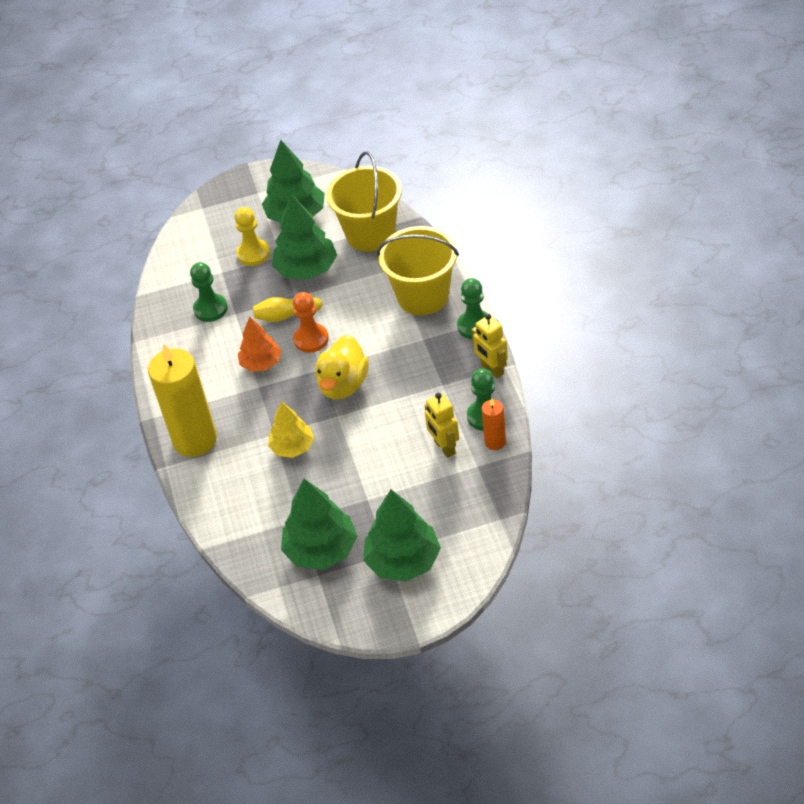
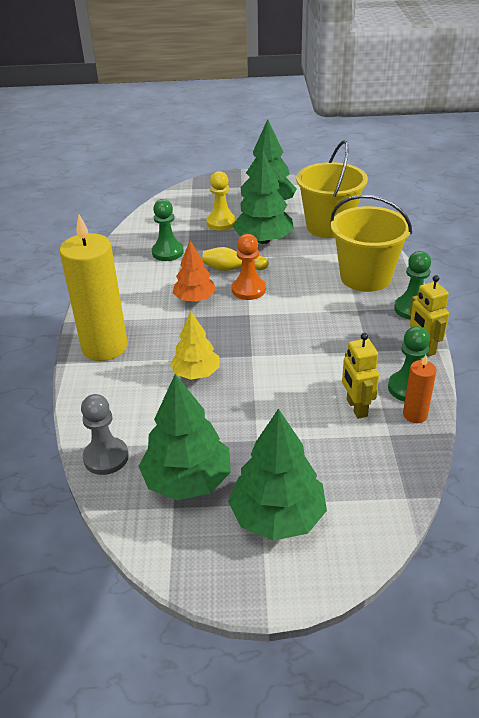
camera: 10 degrees right, 10 degrees down
(245, 548) = (106, 457): none -> grey pawn
(343, 385) = (266, 331): yellow duck -> none

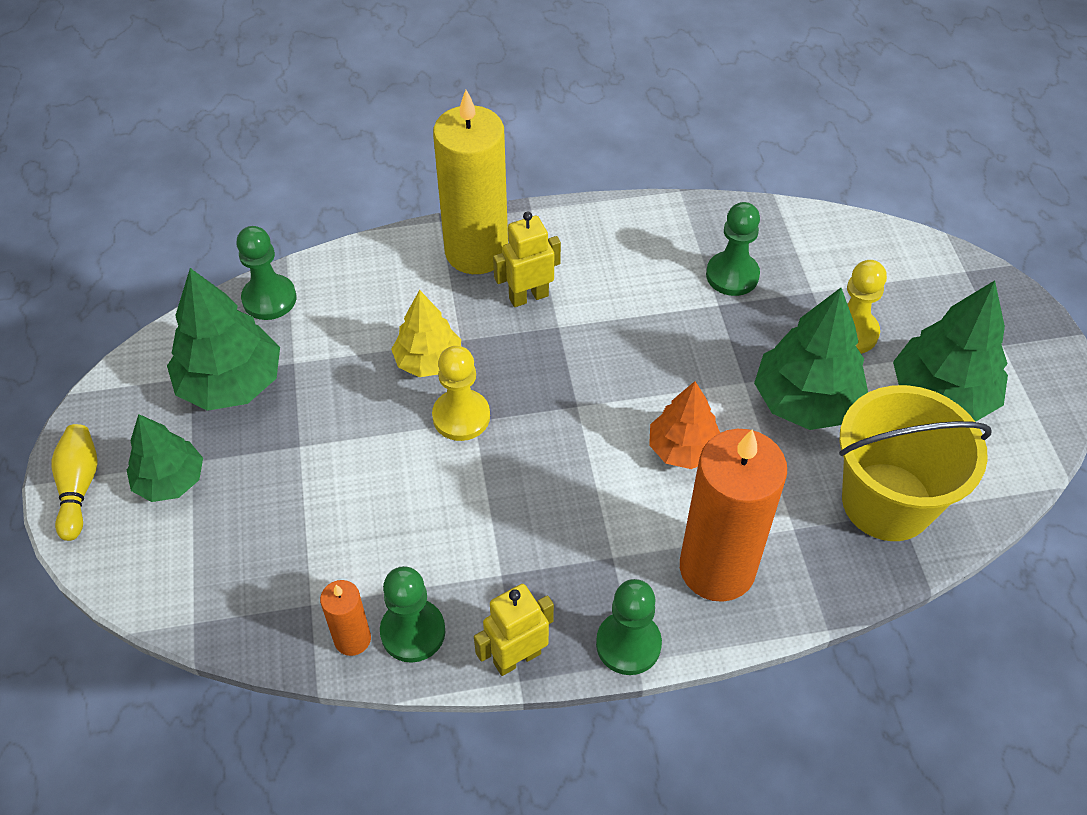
camera: 80 degrees right, 15 degrees up
(106, 457) = (269, 299): grey pawn -> green pawn
(195, 299) = (606, 332): orange tree -> orange tree (683, 449)
(232, 269) = (702, 368): yellow bowling pin -> yellow bowling pin (79, 487)
(247, 361) = (461, 417): none -> yellow pawn
(248, 290) = (644, 397): orange pawn -> none
(278, 516) = (170, 480): green tree -> green tree, size x0.64
(356, 408) = (365, 560): yellow robot -> yellow robot (528, 296)
(365, 277) = (717, 568): yellow bucket -> orange candle

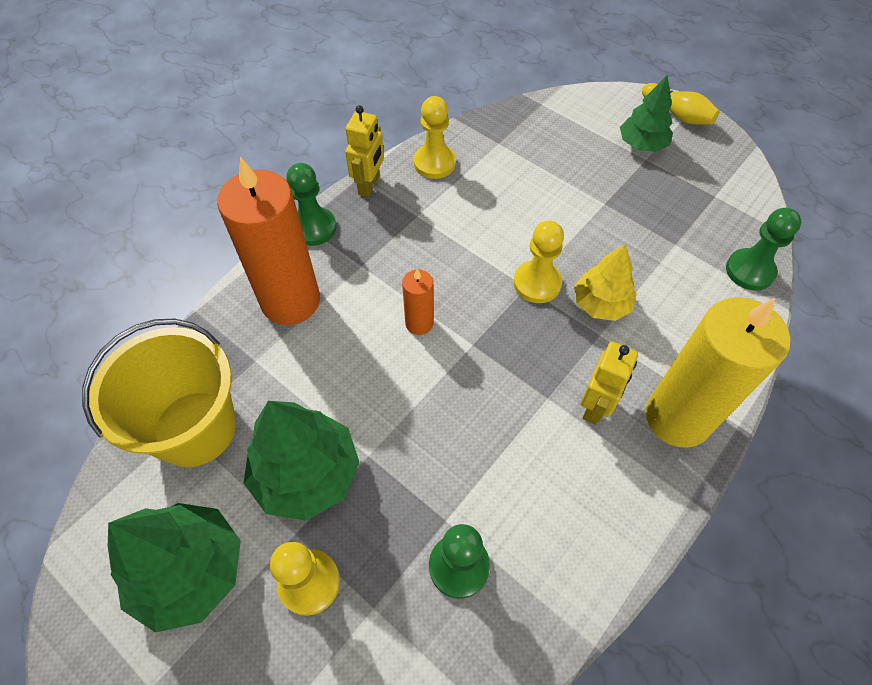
camera: 140 degrees right, 5 degrees up
(230, 383) = (690, 207): green tree -> none
(352, 639) = (460, 142): orange candle -> orange candle (419, 323)
(413, 632) = (434, 163): green pawn -> yellow pawn
(683, 449) = (372, 365): orange tree -> none

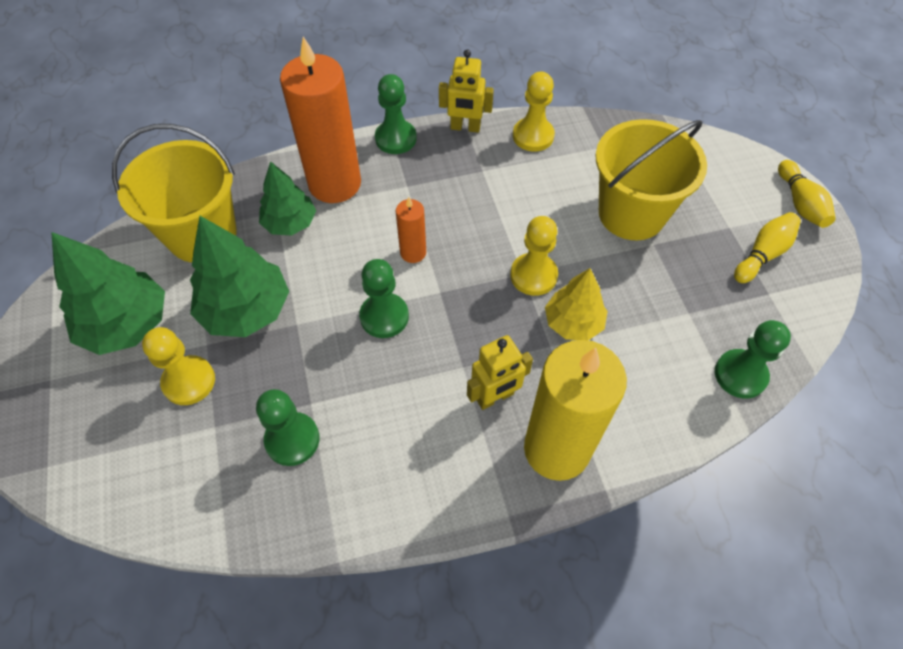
camera: 35 degrees right, 0 degrees up
(369, 185) = (465, 127): yellow robot -> yellow robot turned 45 degrees clockwise
(443, 397) = (384, 316): none -> green pawn
(568, 187) = (631, 213): none -> yellow bucket
(642, 144) = (737, 212): green tree -> green tree (290, 223)
(686, 168) = (763, 254): none -> yellow bowling pin

